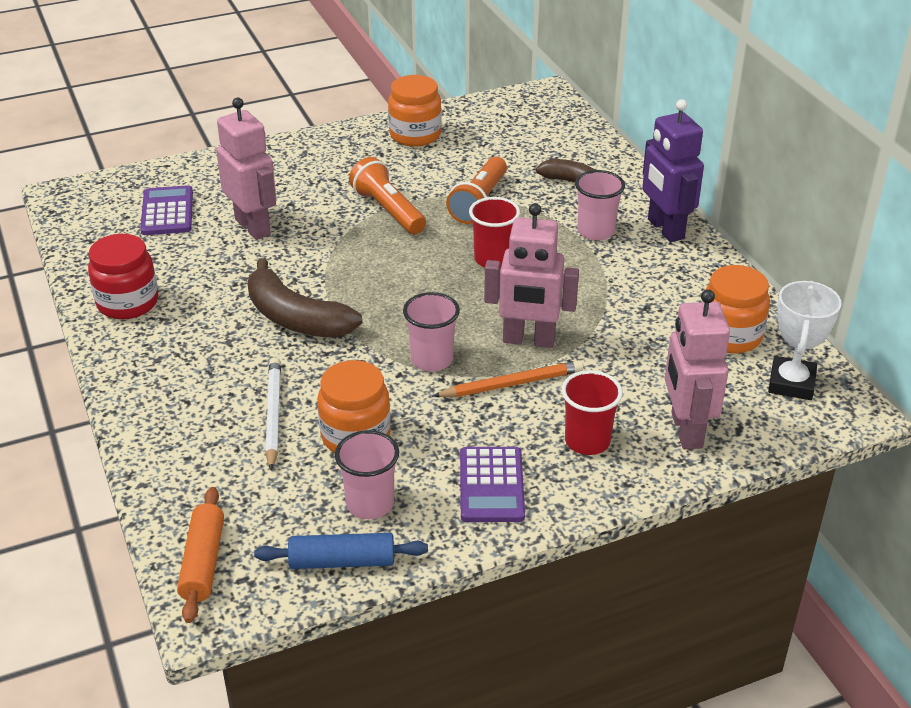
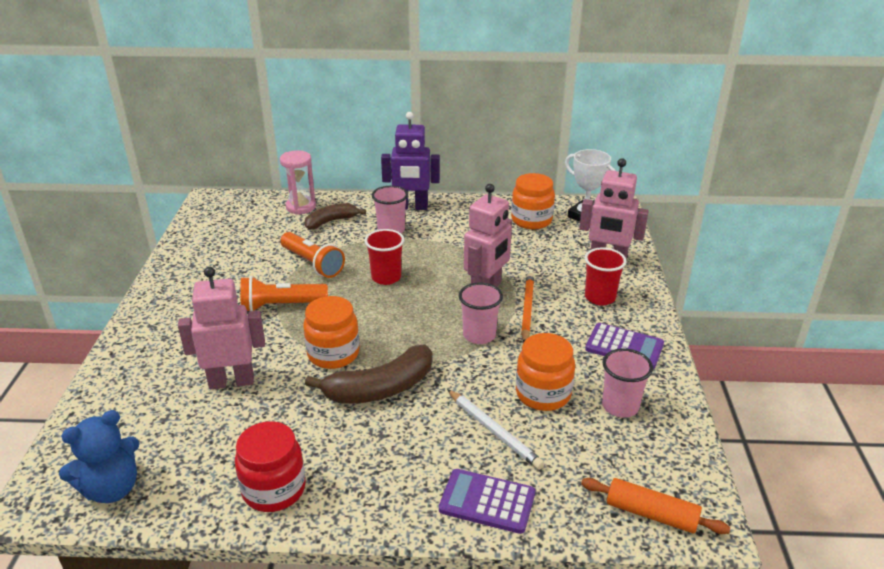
camera: 65 degrees left, 5 degrees down
(92, 222) = (112, 489): none -> blue teddy bear
(167, 212) = (152, 430): purple calculator -> purple calculator (487, 501)
(273, 414) = (494, 431): white pencil -> white pencil turned 150 degrees counterclockwise
(342, 561) = (674, 436): blue rolling pin -> none
(415, 135) = (194, 266): orange jar -> orange jar (333, 354)
(587, 153) = (301, 207): none -> pink hourglass

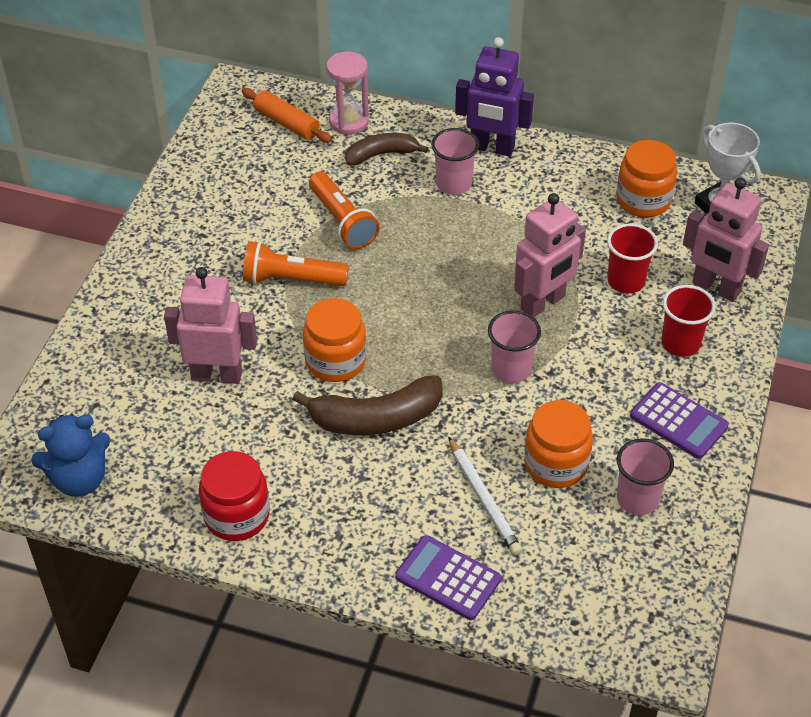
camera: 15 degrees right, 15 degrees up
(386, 277) = (426, 260): red cup -> red cup (626, 281)
(527, 309) = (582, 343): orange pencil -> none
(651, 514) = (613, 631): orange rolling pin -> orange rolling pin (286, 123)

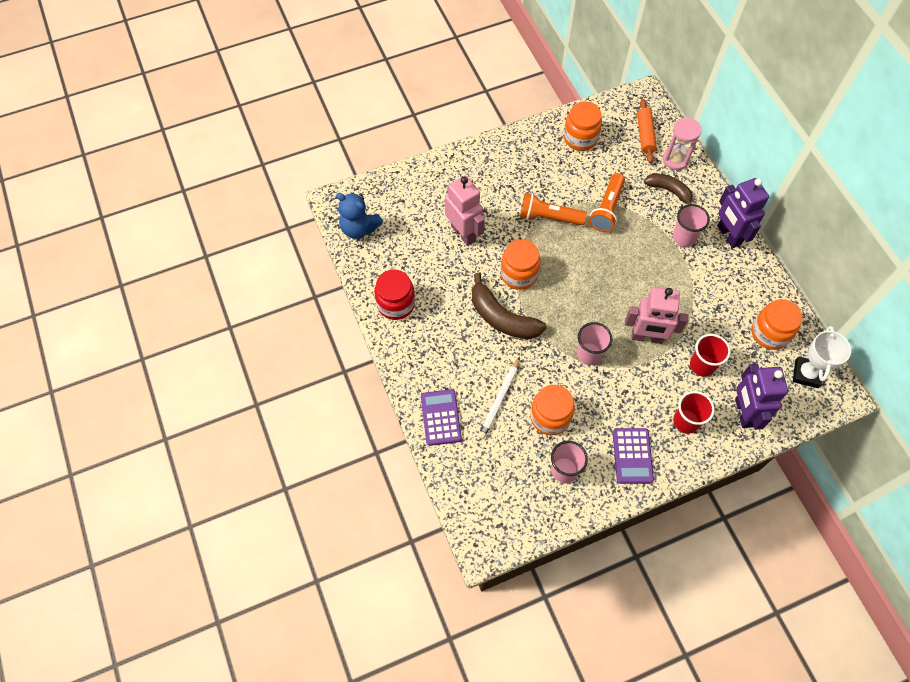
camera: 50 degrees right, 15 degrees up
(221, 178) = (580, 138): none -> orange jar
(291, 279) = (549, 217): orange flashlight -> orange flashlight turned 45 degrees counterclockwise
(715, 288) = (743, 412): pink robot -> purple robot

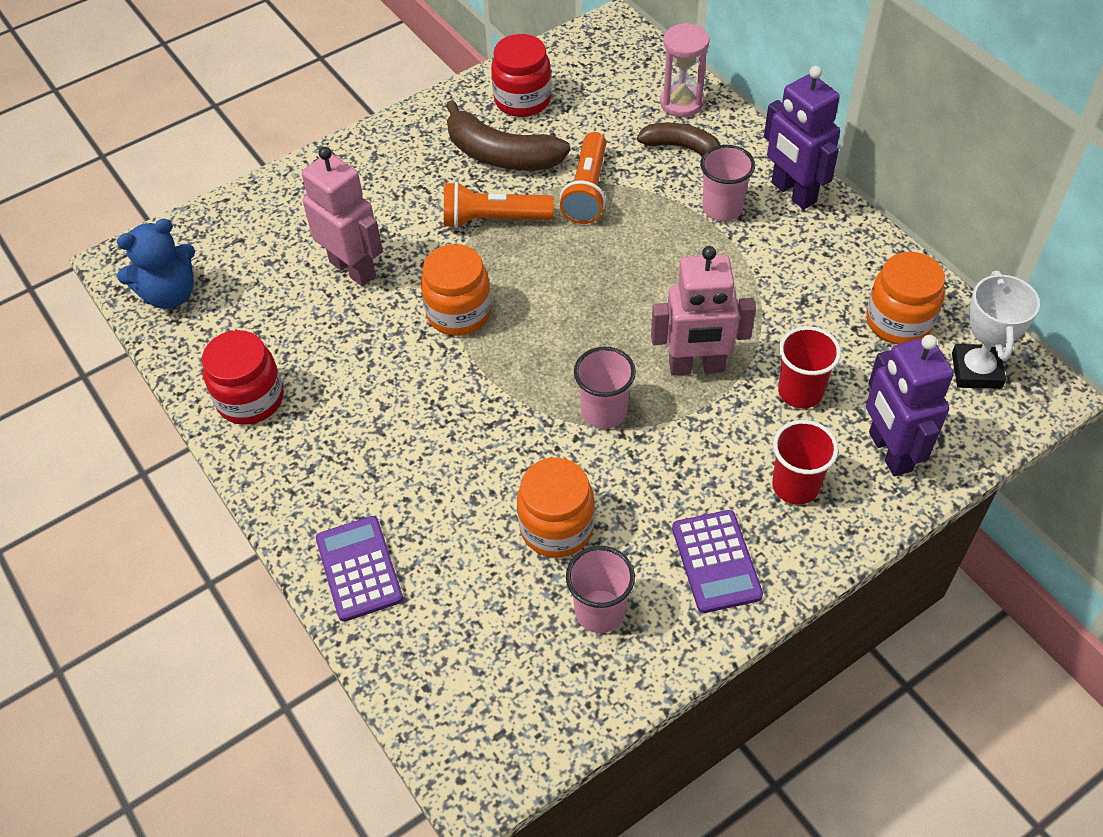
camera: 10 degrees left, 10 degrees down
(359, 228) = (170, 294): blue teddy bear -> blue teddy bear turned 45 degrees counterclockwise
(499, 400) = (460, 517): white pencil -> none
(502, 317) = (442, 385): brown banana -> brown banana (501, 155)
(580, 138) = (522, 100): orange jar -> red jar
(645, 135) = (625, 78): orange rolling pin -> none

